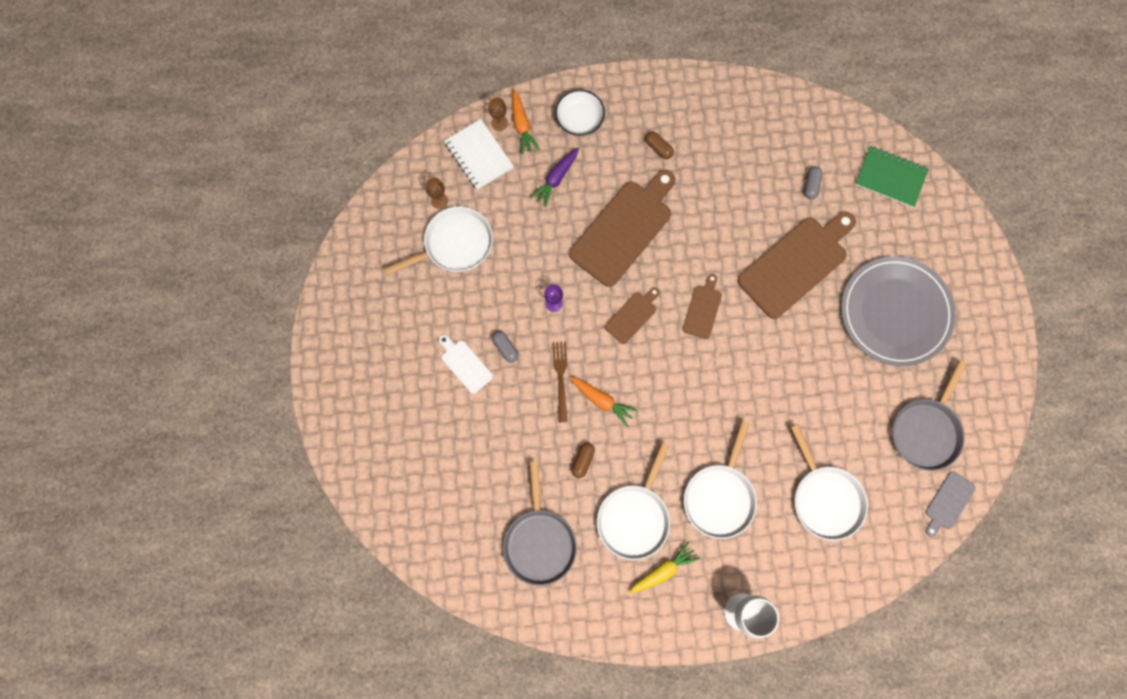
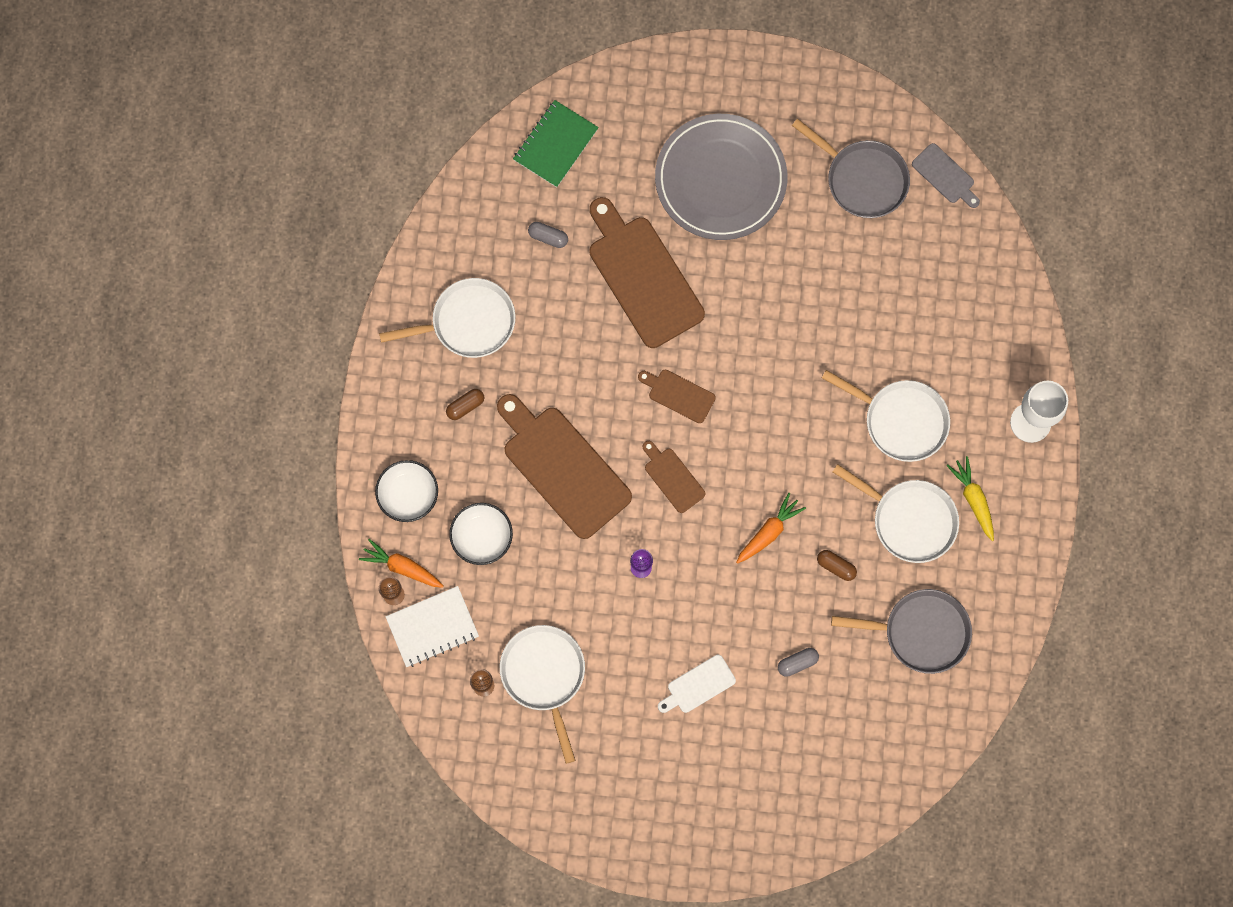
camera: 80 degrees left, 0 degrees up
(505, 348) = (686, 634): grey capsule -> grey capsule (797, 663)
(522, 125) = (402, 567): orange carrot -> orange carrot turned 150 degrees counterclockwise
(556, 178) = (482, 537): purple carrot -> white bowl
(561, 378) = (734, 575): brown fork -> none
(825, 498) = (920, 306): white pan -> white pan (468, 322)

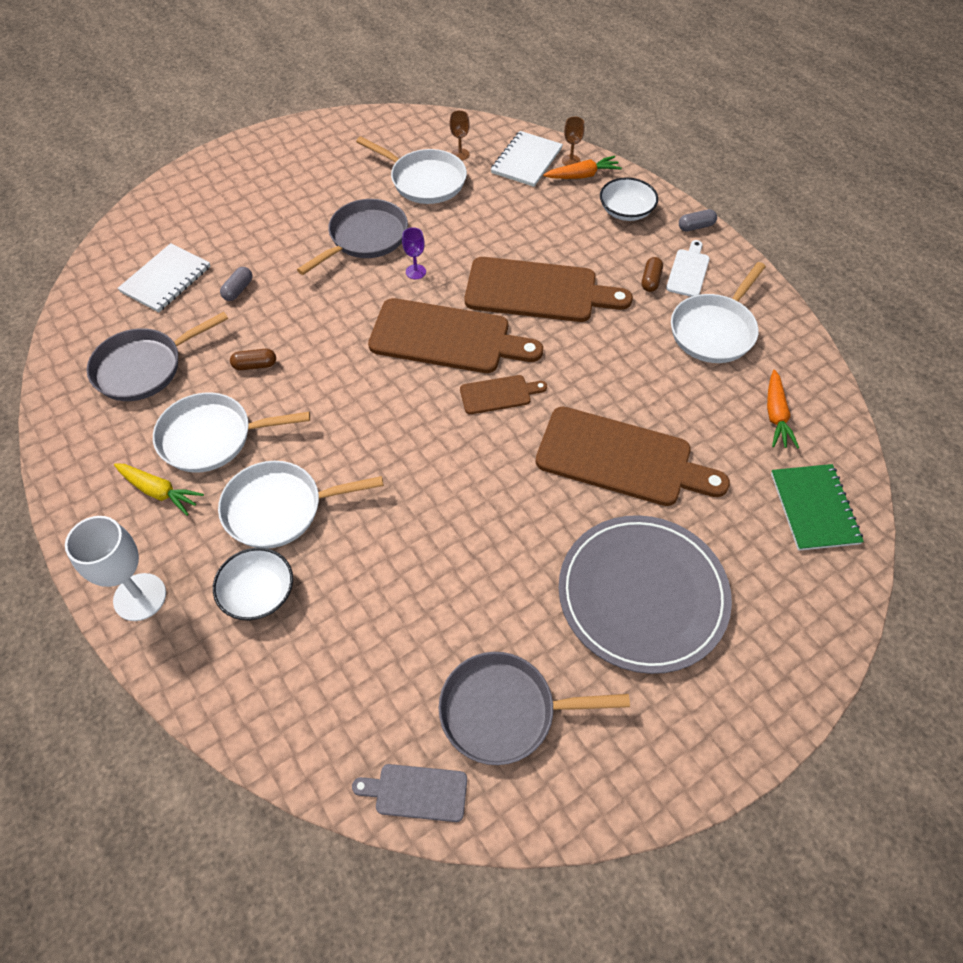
camera: 140 degrees right, 20 degrees down
(482, 537) = (549, 220): white bowl -> white bowl (258, 593)
(548, 237) = (730, 431): grey capsule -> grey capsule (696, 226)
(652, 642) = (365, 238): none -> grey pan
(672, 478) = (447, 337): brown cutting board -> brown cutting board, size x2.06
(698, 685) = (306, 235): white cutting board -> white cutting board (688, 271)
(769, 532) = (333, 353): orange carrot -> orange carrot (775, 415)
(848, 724) = (166, 279): none -> white notebook

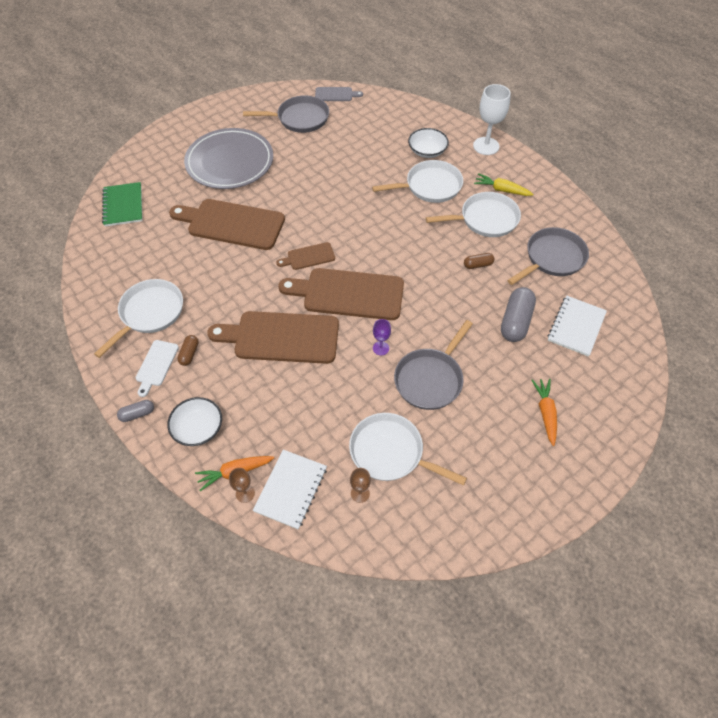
camera: 175 degrees right, 0 degrees up
(238, 290) = (515, 321): grey capsule -> grey capsule, size x1.90
(775, 415) = (126, 255): orange carrot -> orange carrot (545, 413)

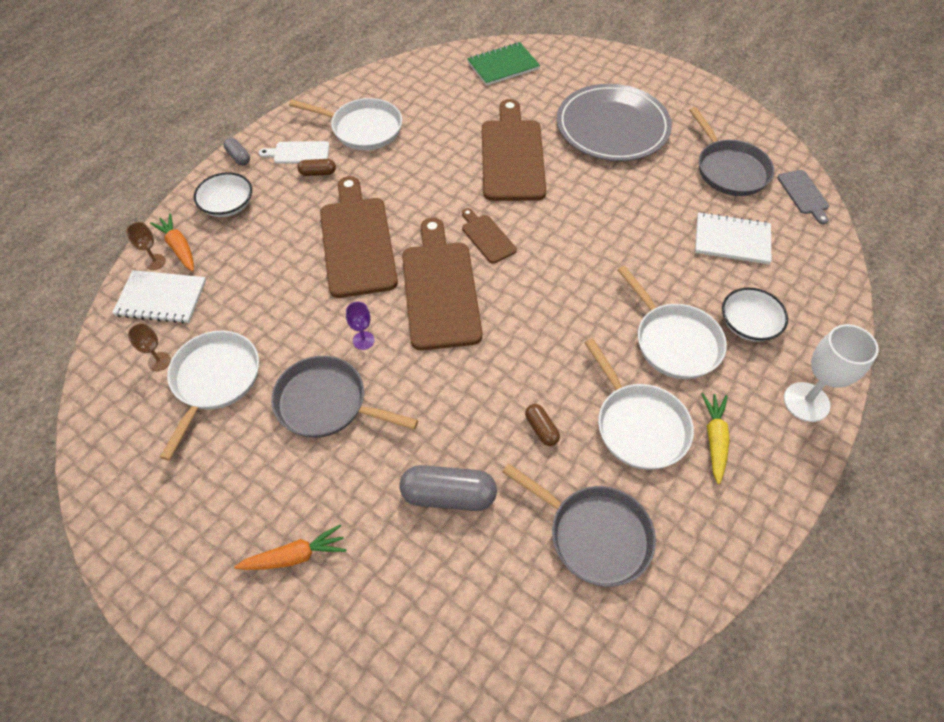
camera: 75 degrees right, 0 degrees up
(576, 327) = (462, 586): white notebook -> white notebook (732, 240)

